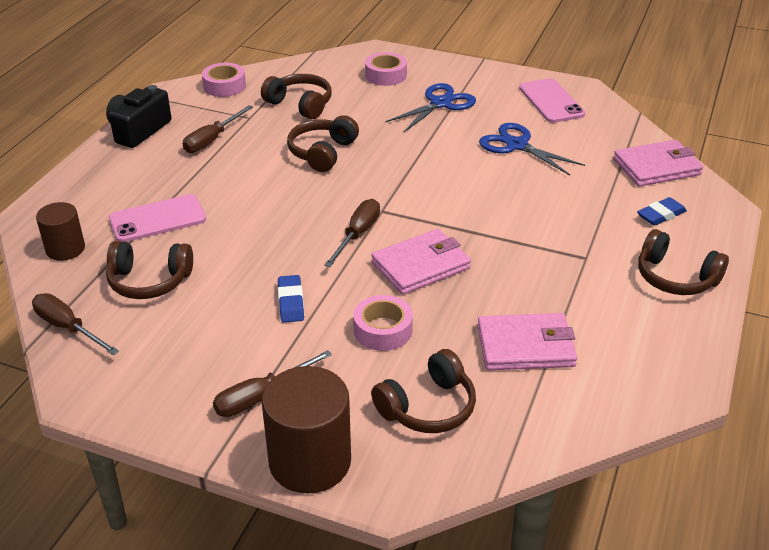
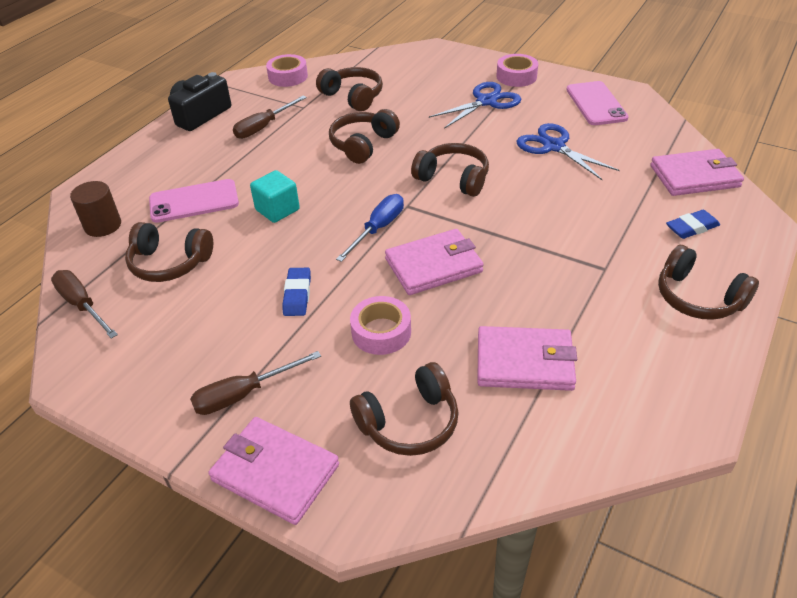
camera: 10 degrees right, 5 degrees up
(249, 222) = (277, 210): none -> turquoise cube
(310, 461) = (275, 472): brown cylinder -> pink wallet
(357, 234) = (378, 229): brown screwdriver -> blue screwdriver
(386, 75) = (439, 72): pink tape -> pink tape (516, 76)
(423, 182) = (453, 178): none -> brown headphones

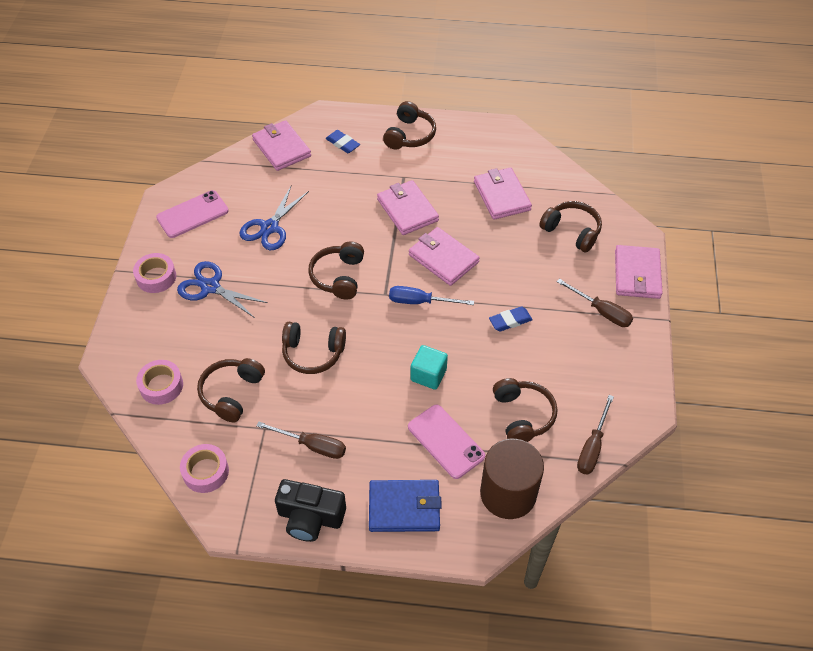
camera: 115 degrees left, 10 degrees up
(103, 225) = (508, 493): brown cylinder -> brown cylinder, size x1.68
(157, 162) = (404, 507): none -> blue wallet
(381, 332) = (516, 265): pink tape -> pink tape (161, 386)
(536, 256) = (407, 210): none -> pink wallet

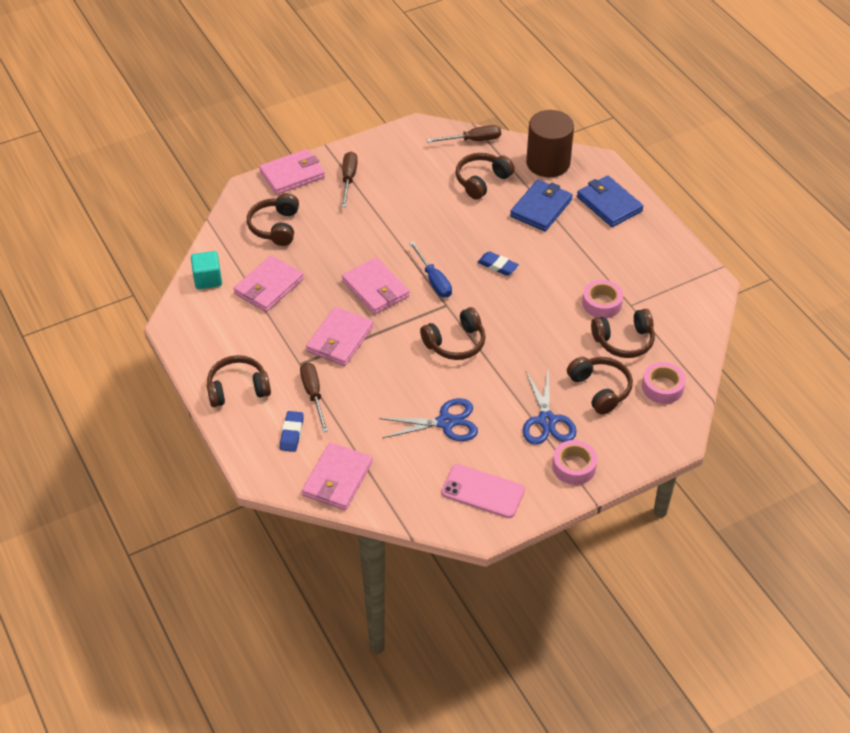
camera: 125 degrees left, 5 degrees down
(206, 472) = (694, 315): pink tape -> pink tape (601, 303)
(310, 517) = (664, 243): black camera -> none
(312, 445) = (616, 272): brown screwdriver -> brown screwdriver (313, 395)
(313, 353) = (543, 315): brown headphones -> brown headphones (600, 389)
(428, 375) = (496, 242): turquoise cube -> turquoise cube (208, 279)
(443, 258) = (375, 289): pink wallet -> pink wallet turned 45 degrees counterclockwise
(446, 441) = (541, 208): pink phone -> blue wallet
(510, 321) = (404, 222): blue eraser -> blue eraser (497, 266)

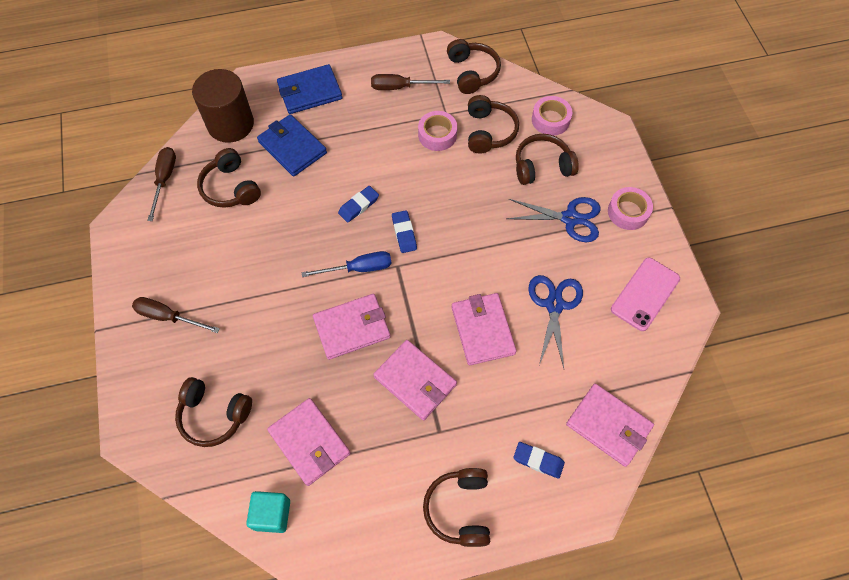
camera: 75 degrees left, 15 degrees up
(292, 174) = (132, 378): pink wallet -> pink wallet (482, 330)
(313, 395) = (488, 426): brown screwdriver -> brown screwdriver (400, 87)
(455, 343) = (452, 270): brown headphones -> brown headphones (472, 72)
(481, 302) = (404, 233): none -> blue eraser

